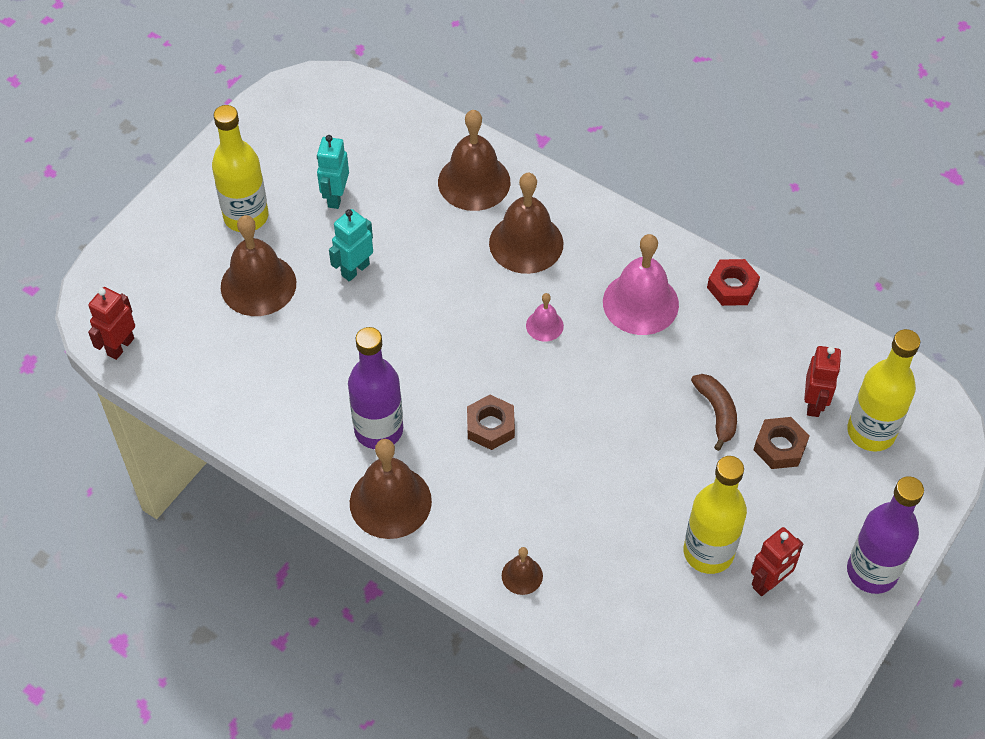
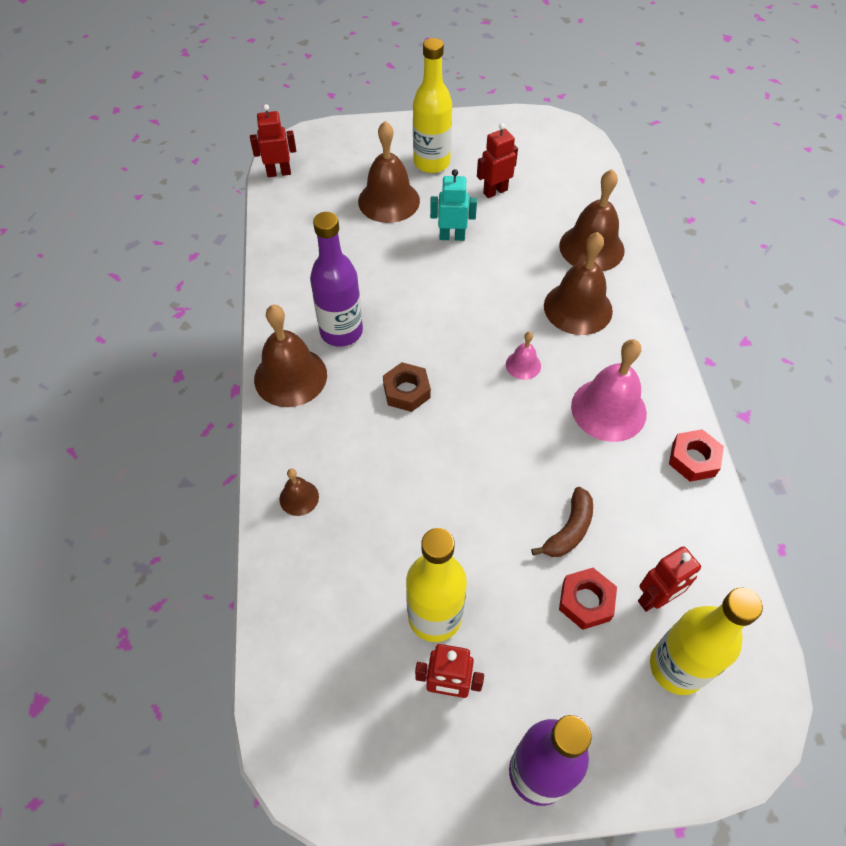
camera: 50 degrees right, 0 degrees up
(335, 197) = (495, 191): turquoise robot -> red robot
(780, 447) = (586, 601): brown nut -> red nut

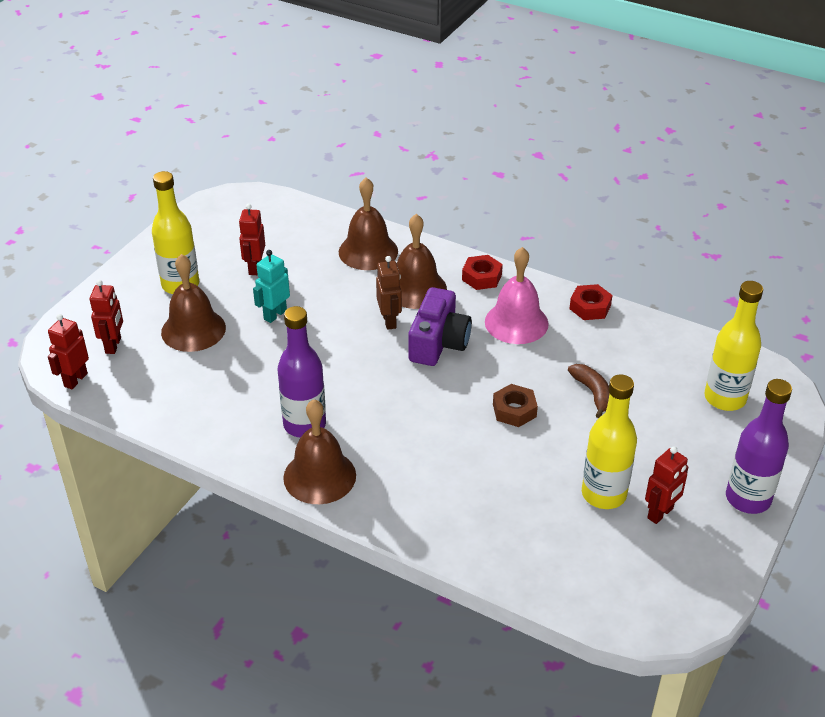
camera: 55 degrees left, 15 degrees down
(299, 497) = (442, 523): brown bell -> none
(406, 391) = (401, 415): brown nut -> brown nut (514, 410)
(517, 314) = (389, 321): none -> brown robot
(523, 365) = (438, 342): pink bell -> purple camera
(586, 601) = (650, 414): red nut -> red nut (481, 277)
(655, 598) = (673, 381): red robot -> red robot (113, 345)

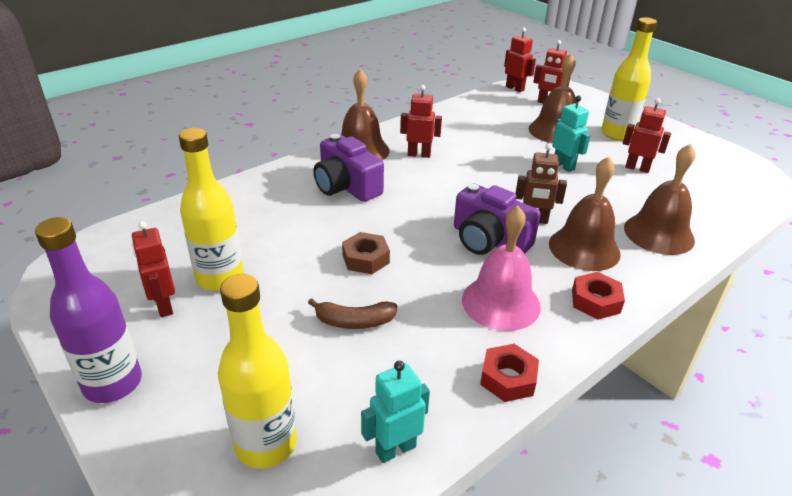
camera: 110 degrees right, 5 degrees down
(304, 424) = (419, 154): purple bottle -> red robot
(405, 462) = (346, 186): none -> purple camera
(682, 342) = (395, 449): none -> turquoise robot

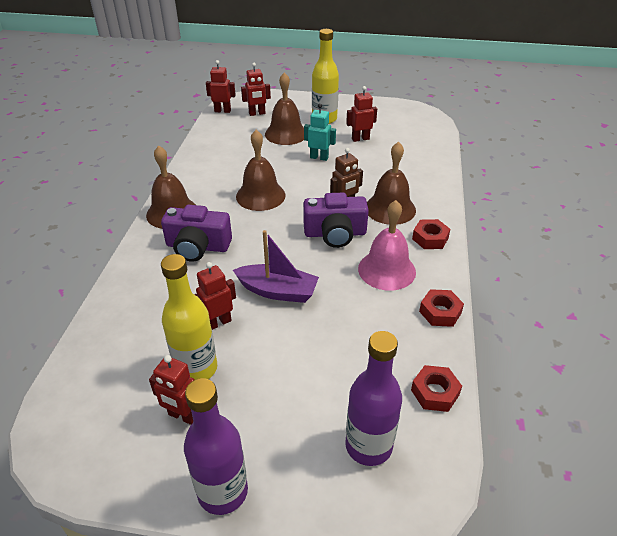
camera: 40 degrees left, 5 degrees up
(266, 444) = (368, 446): yellow bottle -> purple bottle
(354, 321) = (323, 336): brown banana -> none
(365, 259) = (277, 291): brown nut -> purple boat
(395, 449) = (435, 392): turquoise robot -> red nut
(419, 154) = (218, 195): red robot -> red robot (218, 322)
(658, 233) = (415, 177): brown bell -> brown bell (260, 195)

